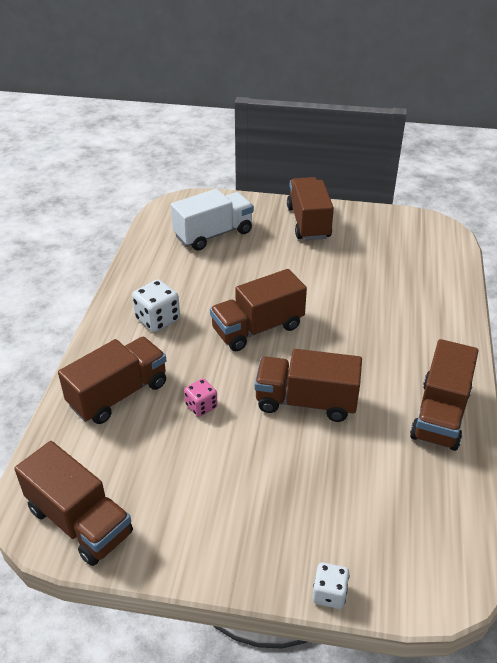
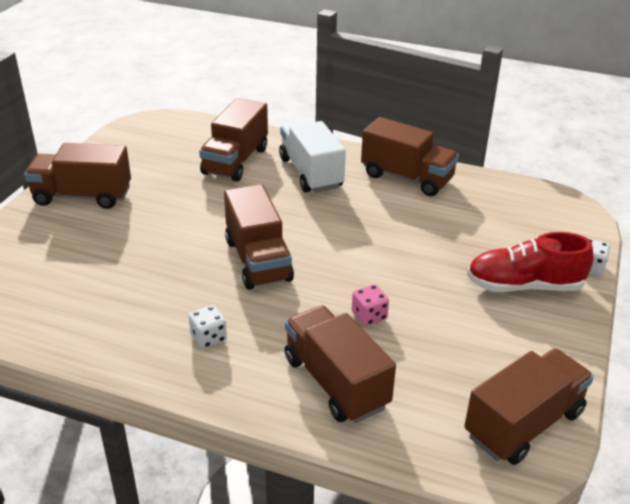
camera: 80 degrees left, 5 degrees down
(157, 319) = (208, 338): white dice -> white dice, size x0.63
(213, 234) = (55, 271): white truck -> white truck (311, 173)
(275, 525) = (524, 286): none -> red shoe
(306, 401) = (377, 245): brown truck -> brown truck (235, 161)

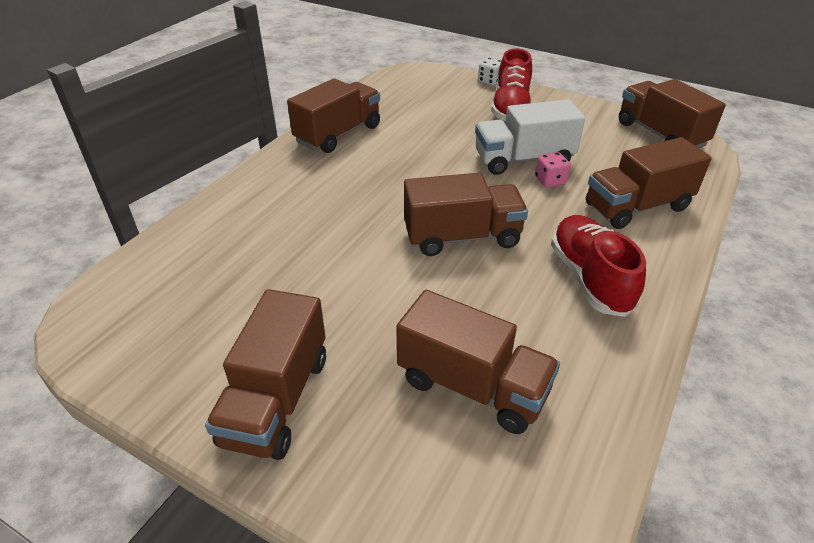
camera: 80 degrees left, 5 degrees up
(208, 338) = (589, 278): white dice -> red shoe
(235, 161) = (250, 241): brown truck -> brown truck (472, 386)
(311, 173) = (304, 188): white truck -> white truck (523, 160)

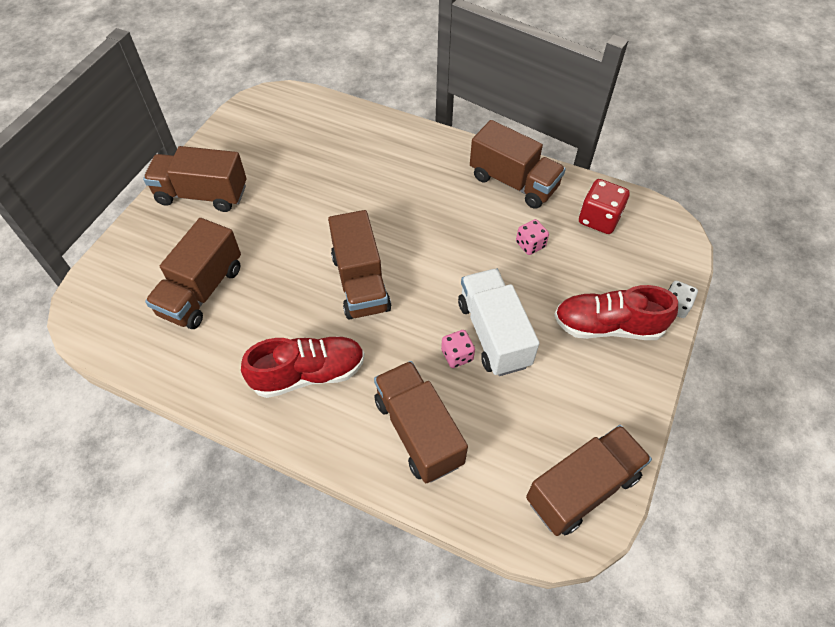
camera: 85 degrees right, 15 degrees up
(395, 99) = (599, 219): none -> red dice
(420, 133) = (530, 245): none -> pink dice

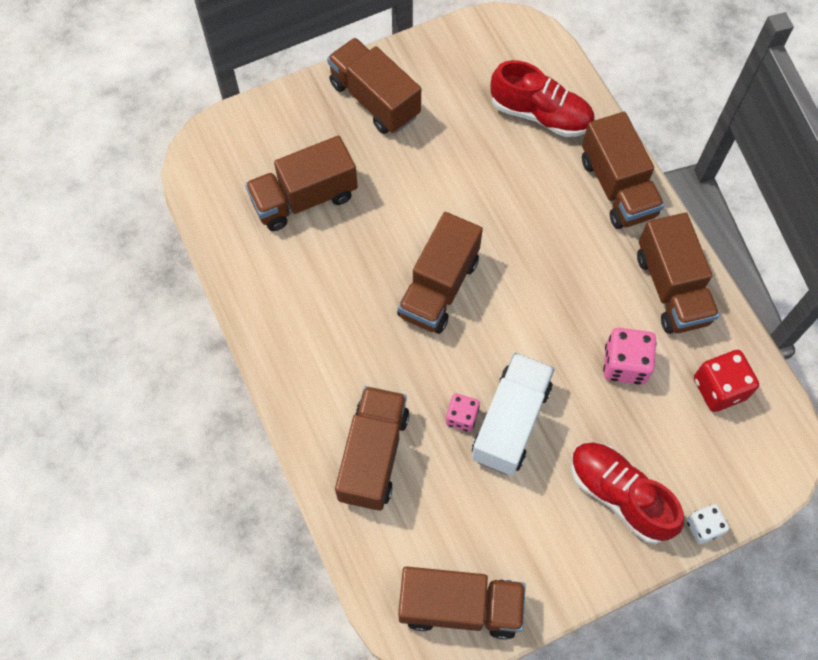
camera: 40 degrees right, 10 degrees up
(308, 374) = (329, 339): red shoe -> red shoe (540, 115)
(423, 147) = (617, 187): none -> brown truck
(530, 245) = (625, 364): pink dice -> pink dice, size x1.58

